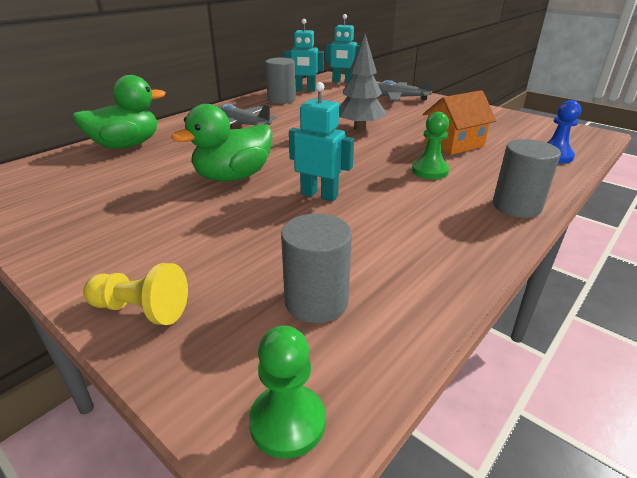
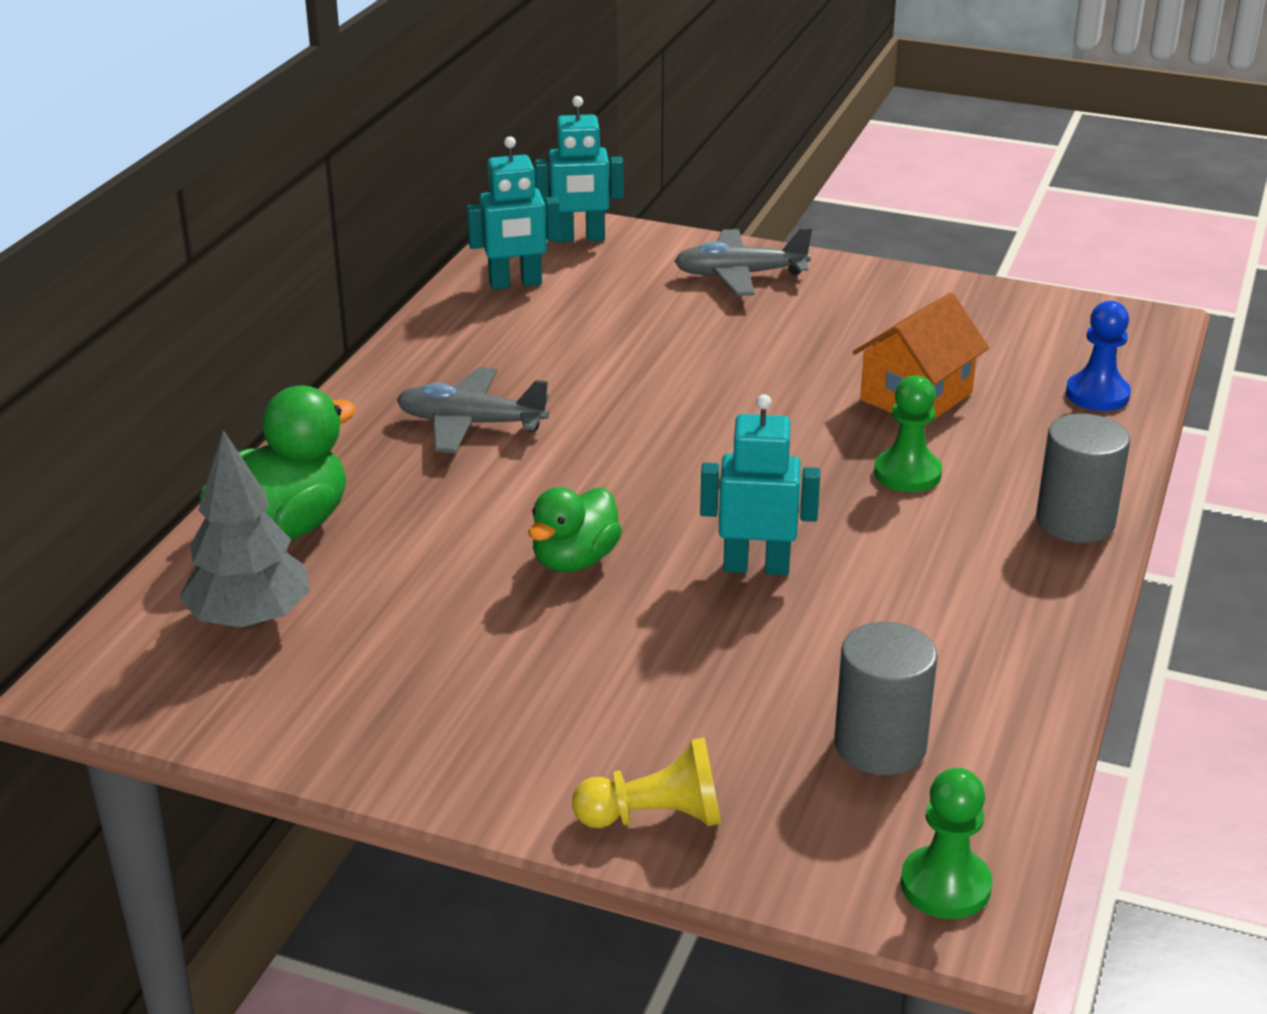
camera: 20 degrees left, 0 degrees up
(233, 177) = (575, 560): green duck -> green duck, size x0.66
(281, 99) = (489, 326): grey cylinder -> none
(359, 128) = (717, 387): grey tree -> grey tree (250, 620)

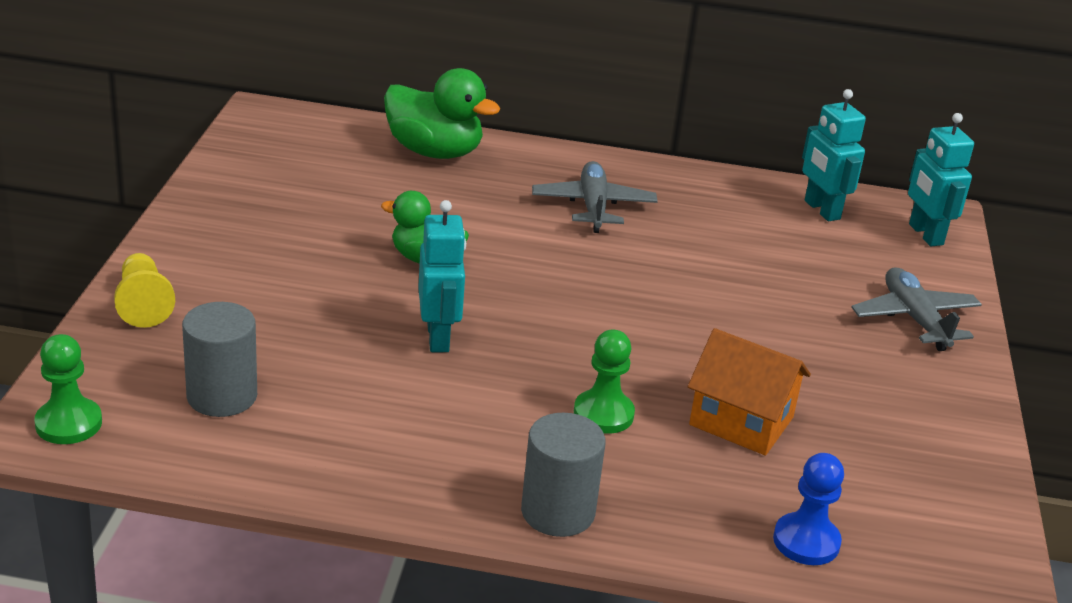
camera: 75 degrees right, 0 degrees up
(250, 620) = (331, 152): grey tree -> none

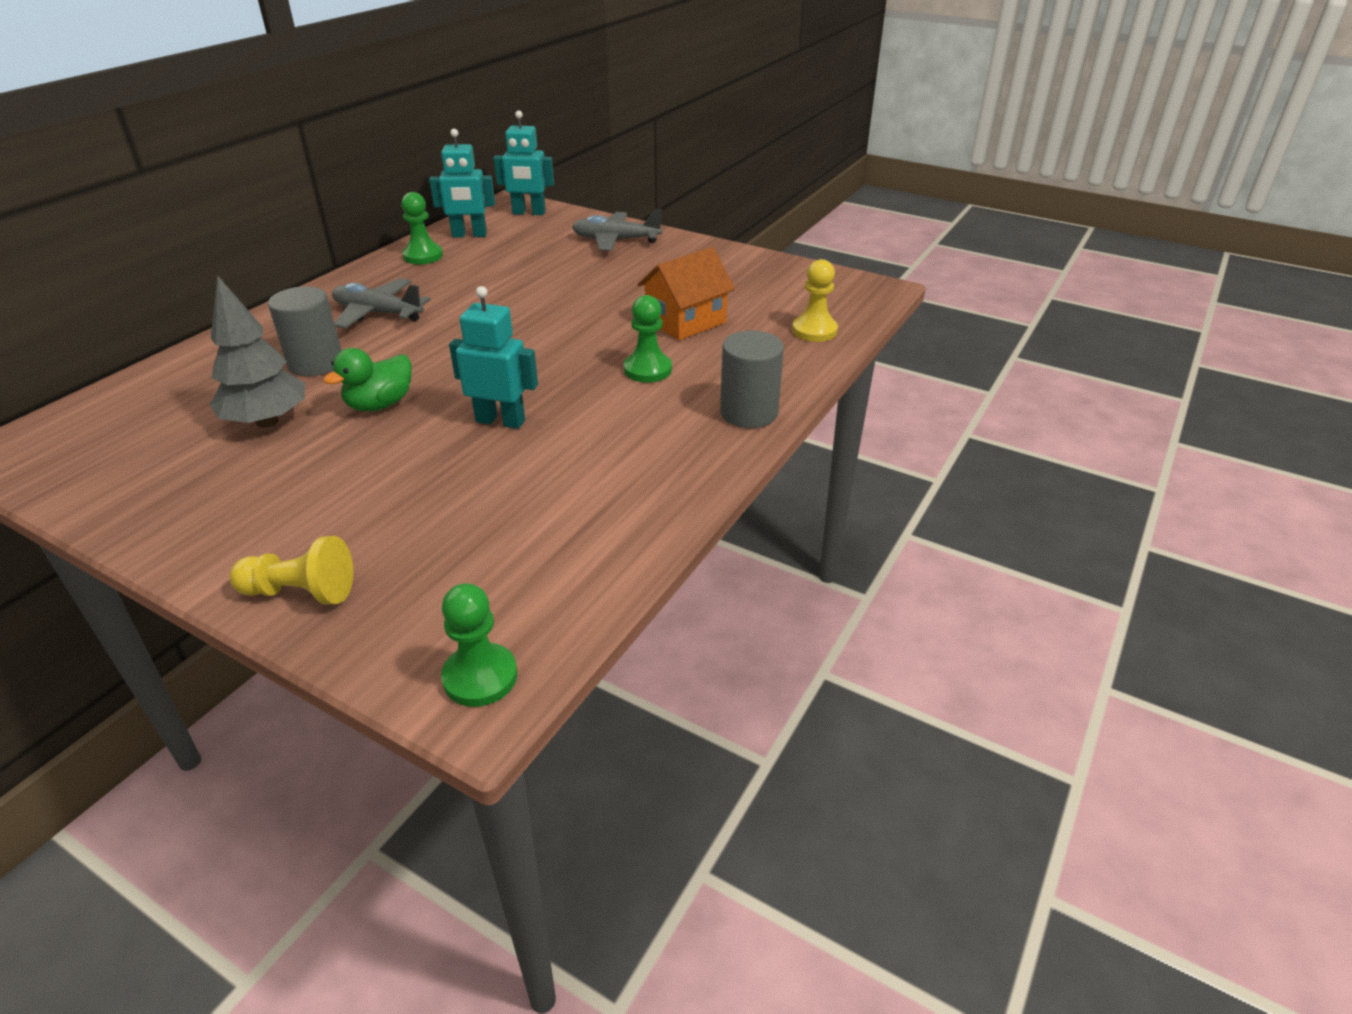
camera: 65 degrees left, 5 degrees up
(222, 396) = (503, 558): grey cylinder -> grey cylinder (316, 363)
(365, 210) = (267, 421): none -> grey tree
(434, 152) = (208, 366): green duck -> none
(741, 195) = (423, 256): none -> green pawn
(806, 541) = (814, 330): blue pawn -> yellow pawn

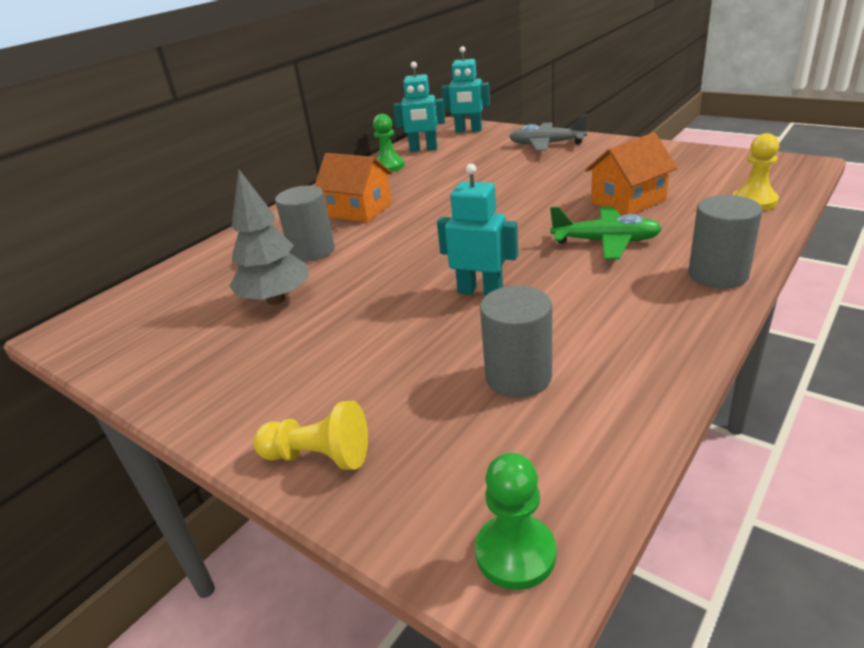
camera: 10 degrees right, 5 degrees down
(378, 313) = (359, 210): grey plane -> orange house
(380, 404) = (370, 282): green duck -> none
(520, 515) = (518, 377): none -> grey cylinder
(648, 370) = (605, 242): green pawn -> green plane

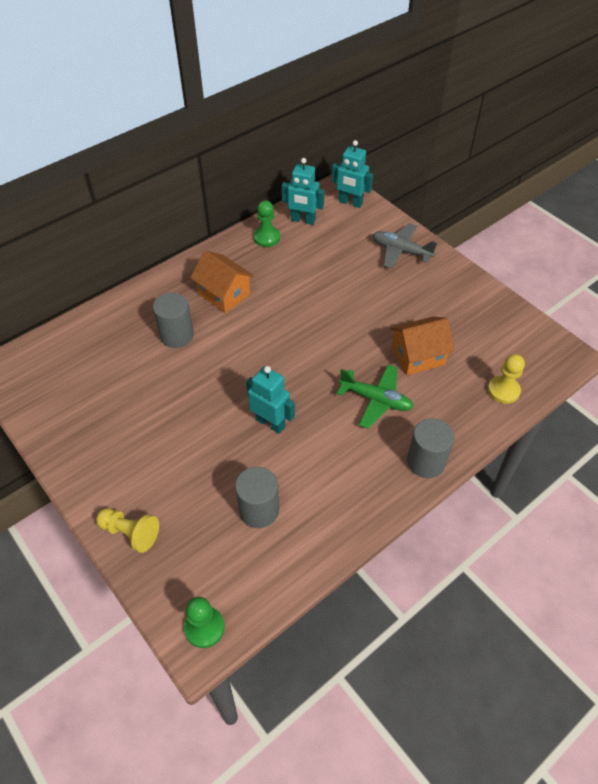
camera: 10 degrees right, 20 degrees up
(276, 299) = (139, 383): grey tree -> none

